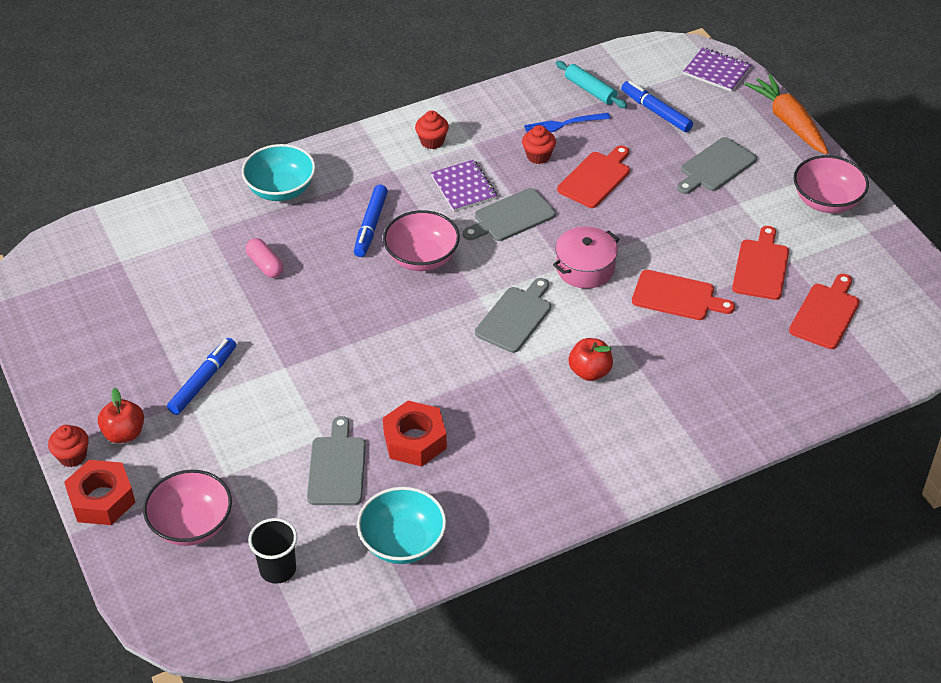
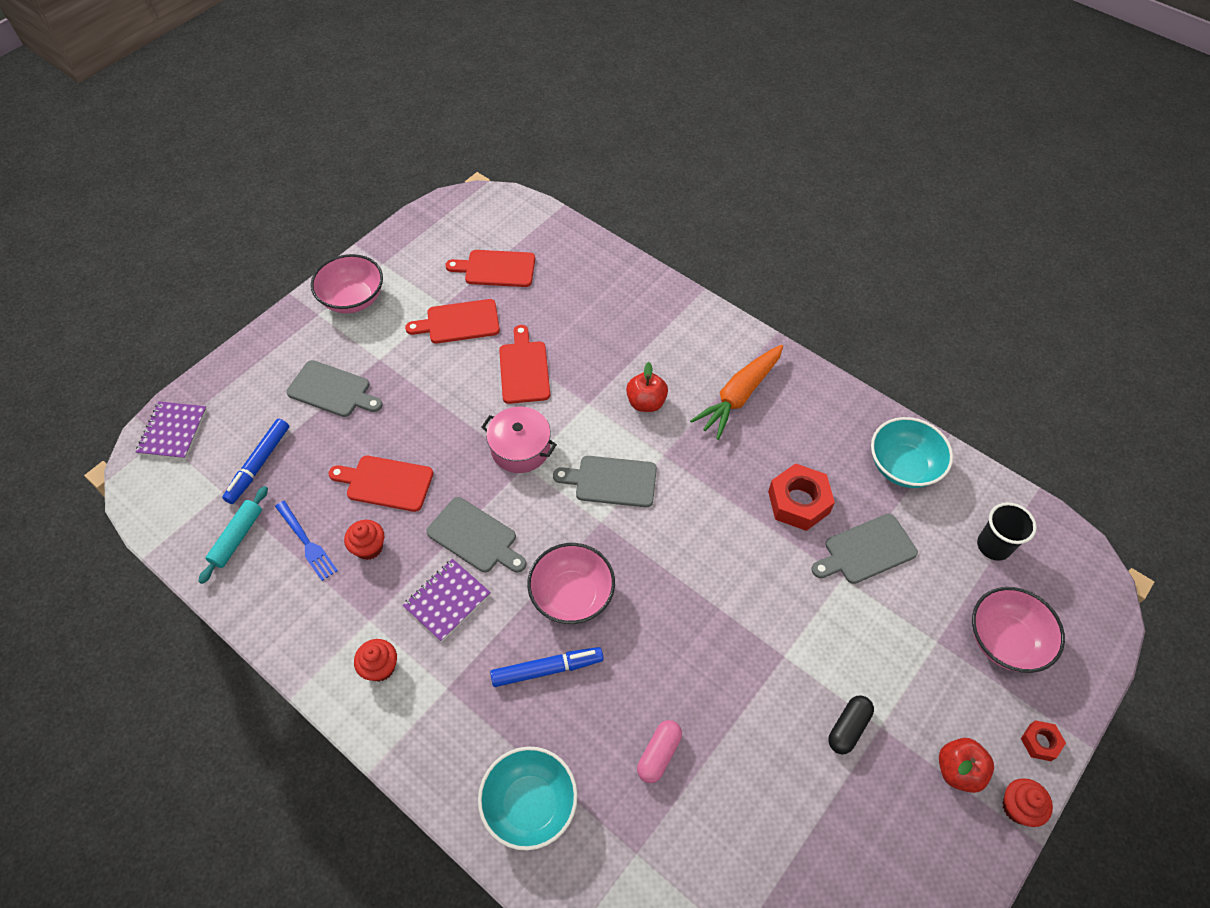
camera: 115 degrees left, 10 degrees up
(102, 499) = (1040, 742): red nut -> red nut, size x0.52
(203, 381) = (848, 728): blue marker -> black capsule
(788, 122) = (243, 352): orange carrot -> orange carrot (739, 396)

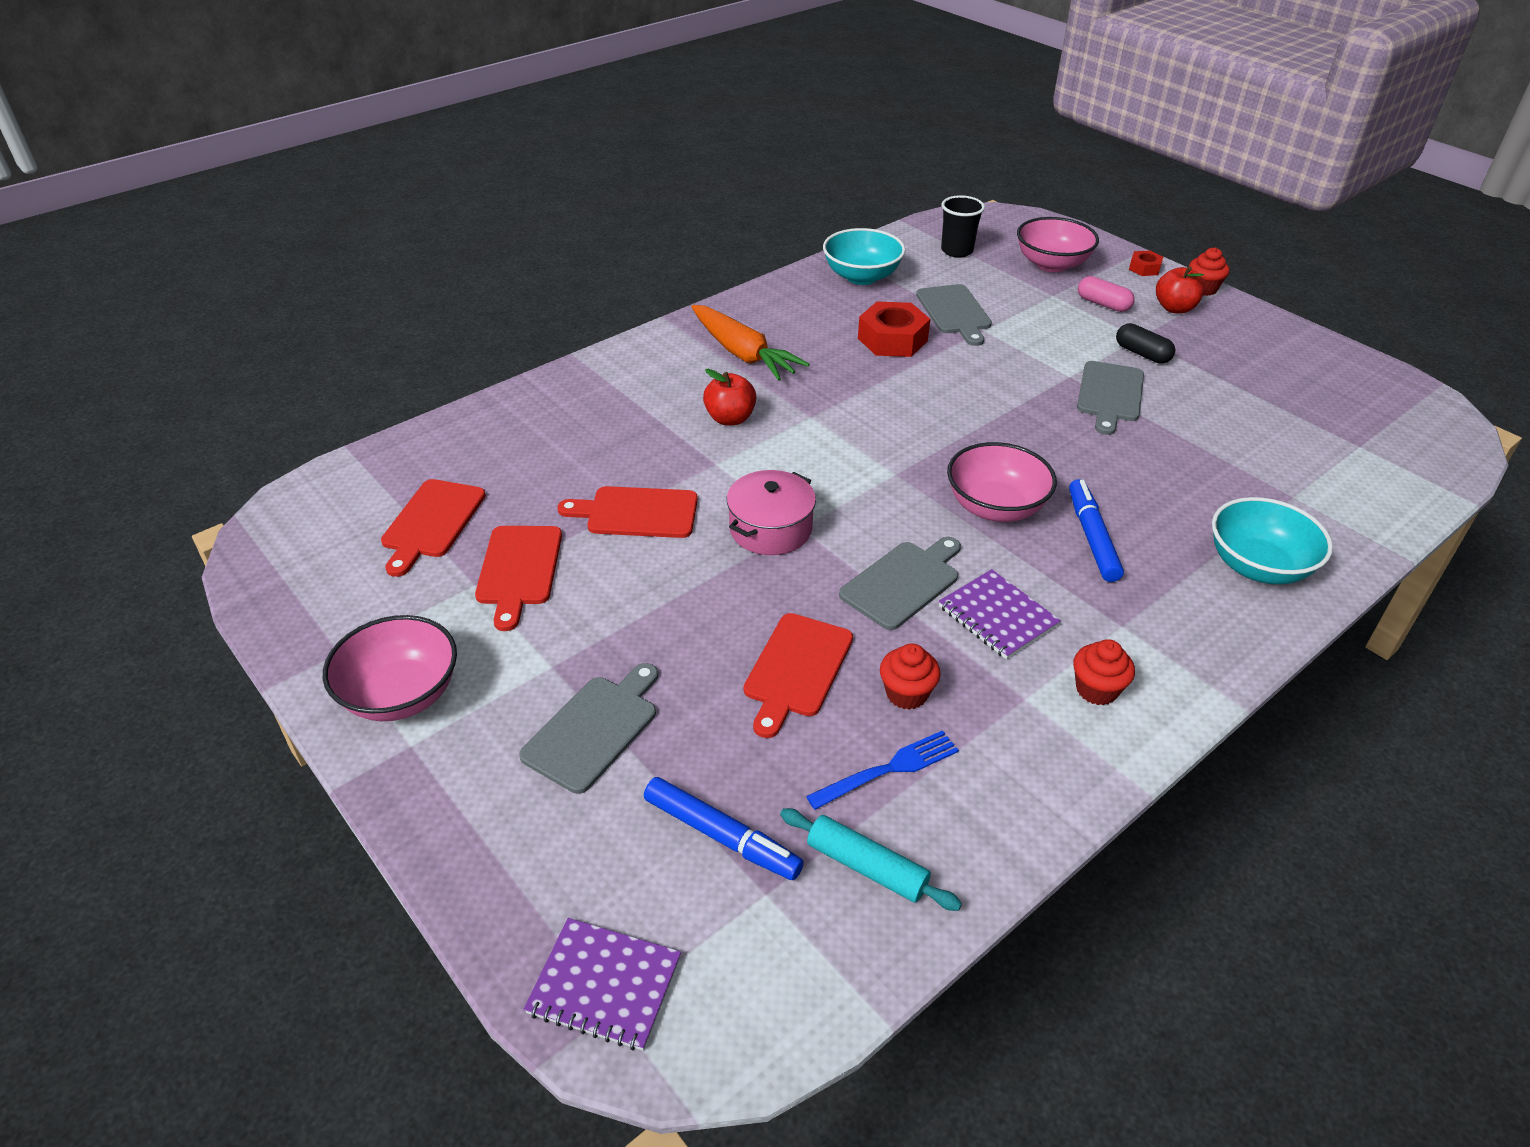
camera: 80 degrees left, 15 degrees down
(611, 481) = (839, 459): grey cutting board -> grey cutting board (1110, 395)
(659, 754) = (1184, 468): pink capsule -> pink capsule (1103, 304)

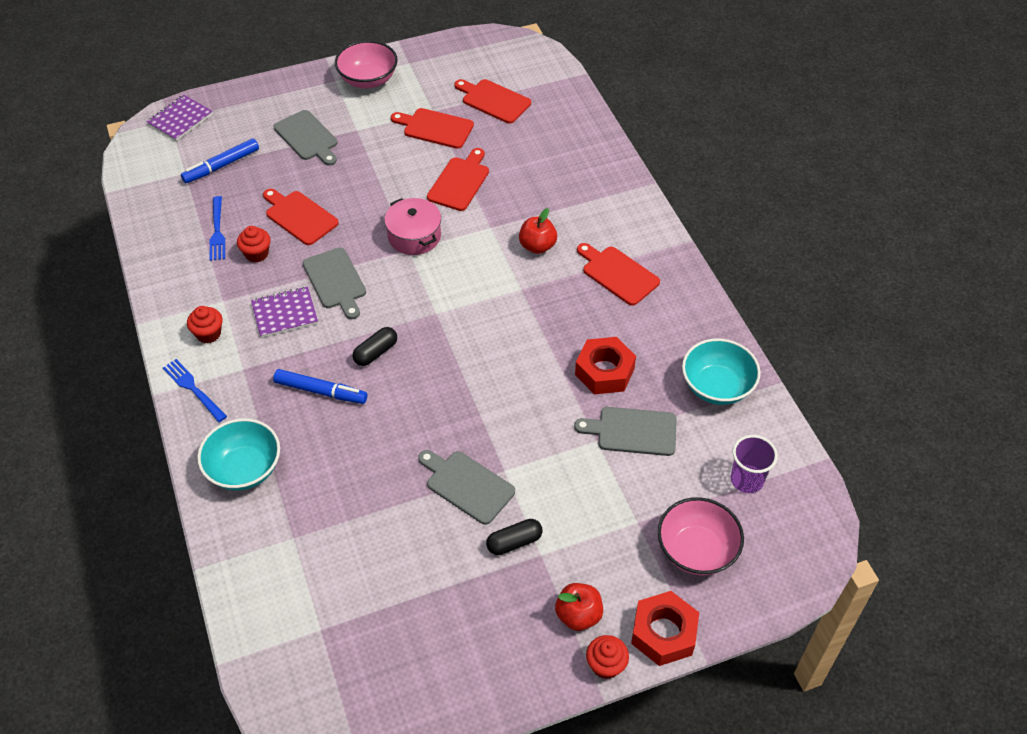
camera: 110 degrees right, 10 degrees up
(743, 354) = (618, 274): orange carrot -> red cutting board
(867, 867) = (174, 207): turquoise rolling pin -> none
(957, 251) = (747, 480): black cup -> purple cup
(995, 507) = (376, 352): pink bowl -> black capsule
(1103, 304) = (607, 556): pink capsule -> none
(1144, 268) = (663, 633): red nut -> red nut, size x1.92
(1198, 666) = (193, 389): none -> blue fork

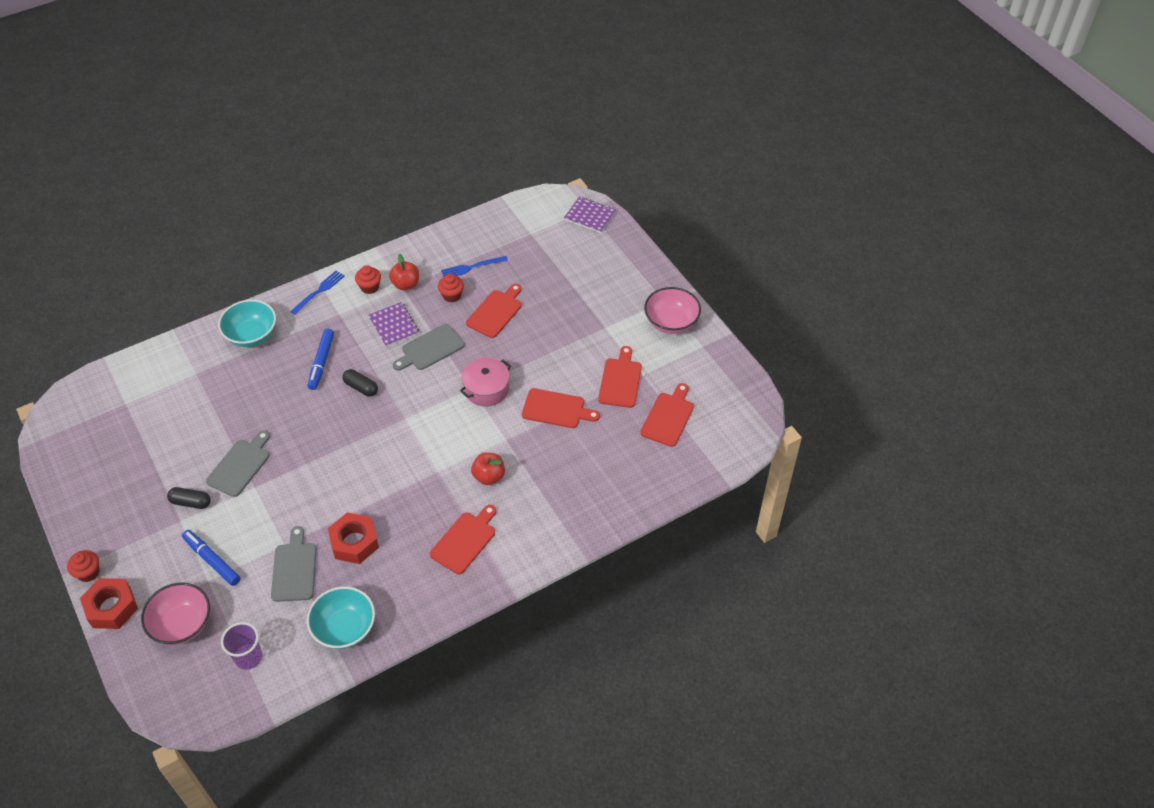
camera: 80 degrees right, 0 degrees up
(221, 166) = (543, 253): blue marker -> blue marker (212, 560)
(307, 137) = (588, 297): grey cutting board -> none
(514, 542) = (191, 502): black capsule -> black capsule turned 45 degrees counterclockwise
(578, 615) = (129, 551): red apple -> red apple (406, 284)

